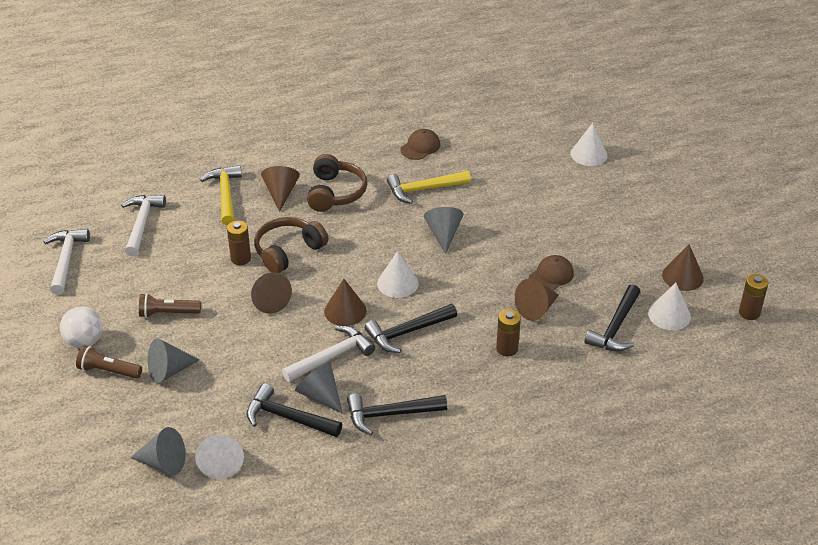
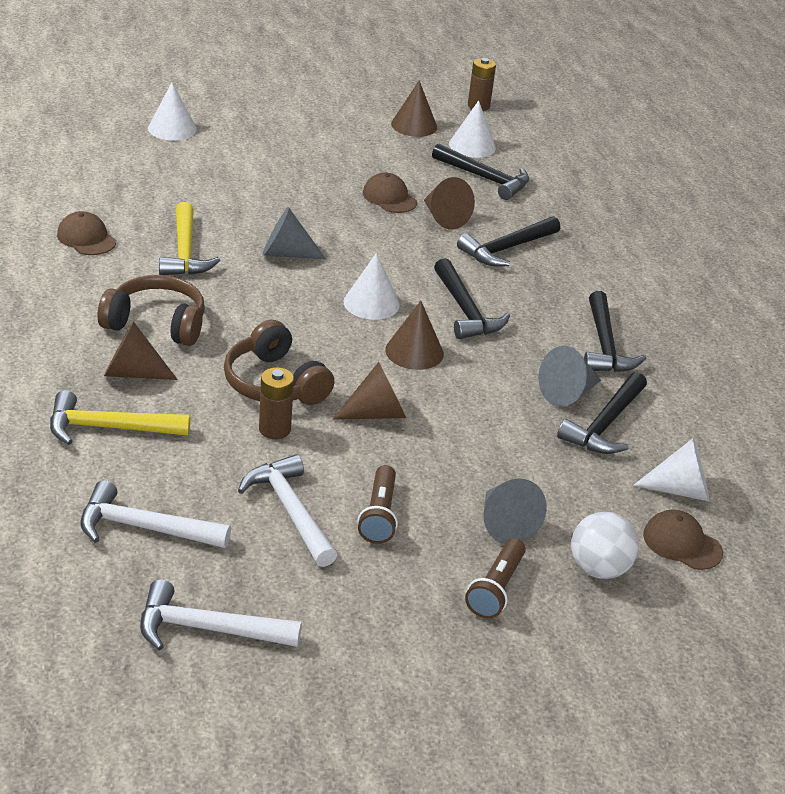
camera: 85 degrees left, 5 degrees down
(84, 341) = (424, 613): white ball -> white ball (598, 569)
(163, 463) = (682, 543): grey cone -> brown cap
(331, 357) = (499, 375): white hammer -> white hammer (290, 511)
(507, 349) = (506, 249): brown battery -> black hammer

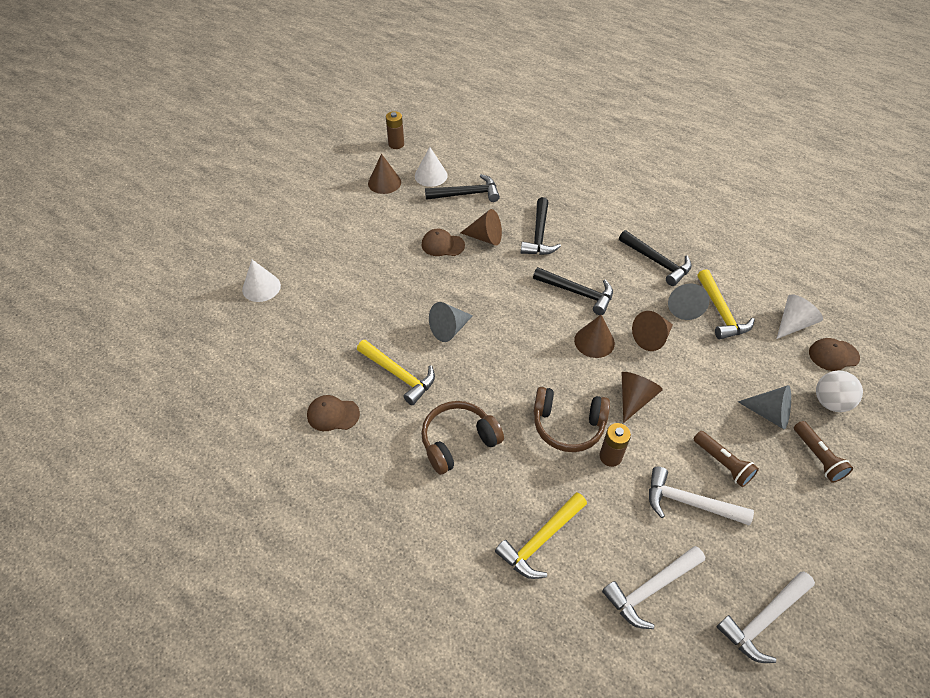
camera: 40 degrees left, 15 degrees up
(132, 373) = (496, 489): brown cone -> brown cone (652, 338)
(371, 303) = (533, 327): white cone -> none
(605, 424) = (720, 312): black hammer -> yellow hammer

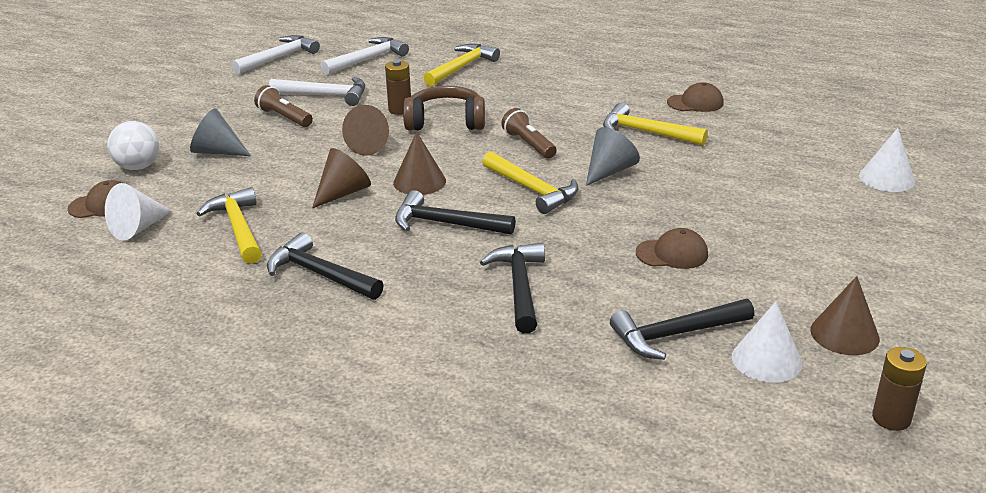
camera: 170 degrees right, 20 degrees down
(458, 441) = (557, 102): brown headphones -> none
(485, 237) = (608, 272): brown cone -> none
(512, 317) = (532, 190): none -> yellow hammer
(684, 307) = (290, 227): grey cone -> none
(817, 457) = (181, 131): brown flashlight -> brown flashlight (529, 144)

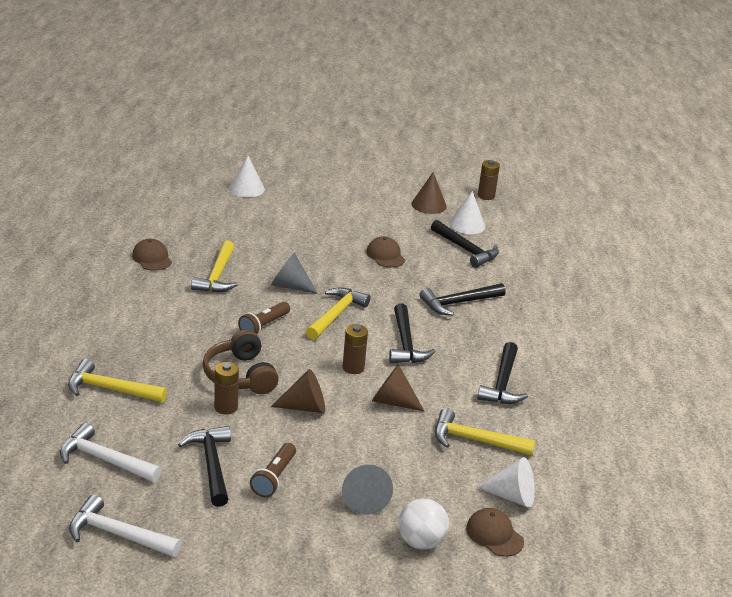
camera: 115 degrees left, 0 degrees up
(238, 228) = (475, 440): yellow hammer -> yellow hammer turned 60 degrees clockwise
(325, 95) = (211, 465): white hammer -> black hammer
(419, 181) = (353, 367): brown cone -> brown battery

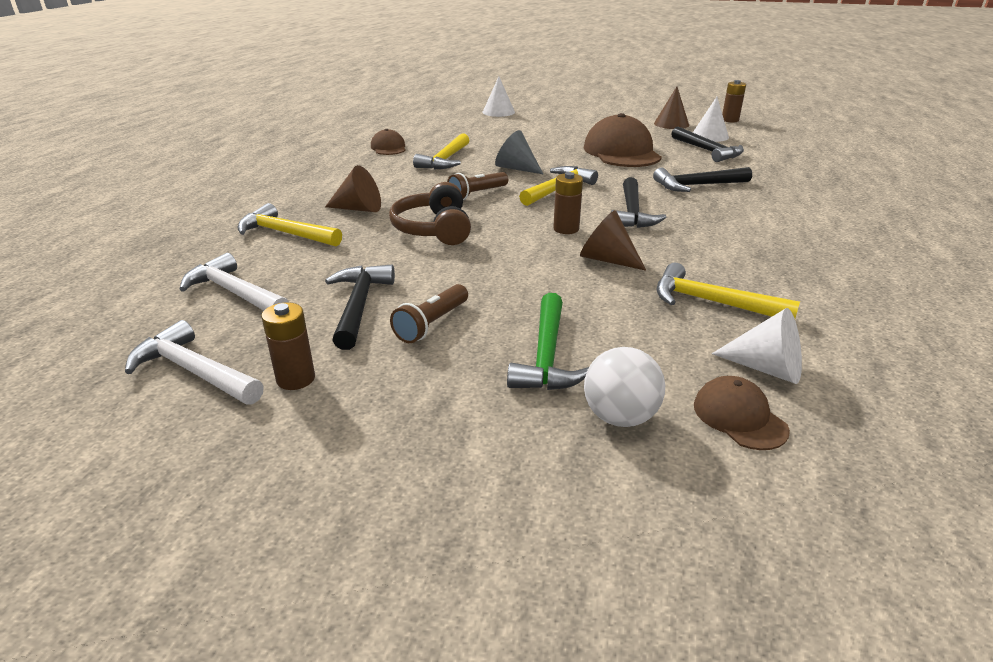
camera: 15 degrees right, 0 degrees up
(226, 407) = (404, 254): brown battery -> brown battery (296, 379)
(305, 407) = (498, 259): brown cone -> brown cone (359, 209)
(364, 499) = (546, 356): grey cone -> green hammer
(385, 255) = (621, 152): brown cap -> brown cap, size x1.97
(502, 383) = (749, 250): black hammer -> none

